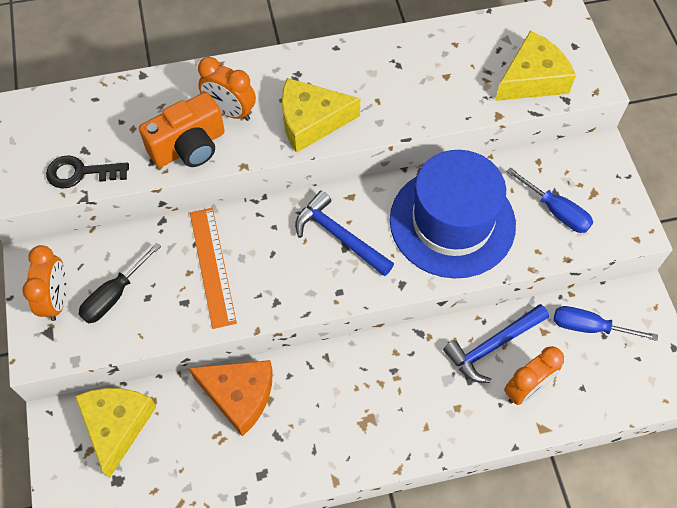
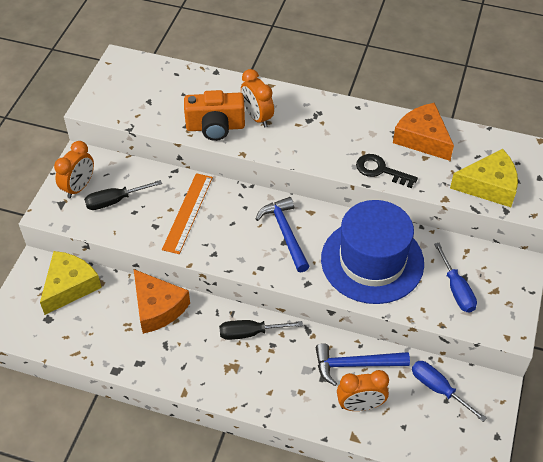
camera: 30 degrees right, 10 degrees down
(81, 173) = (137, 113): black key -> black key (381, 170)
(311, 121) = (307, 146): yellow cheese -> none
(362, 369) = (250, 333): none -> black screwdriver
(429, 54) = (422, 138): none -> orange cheese

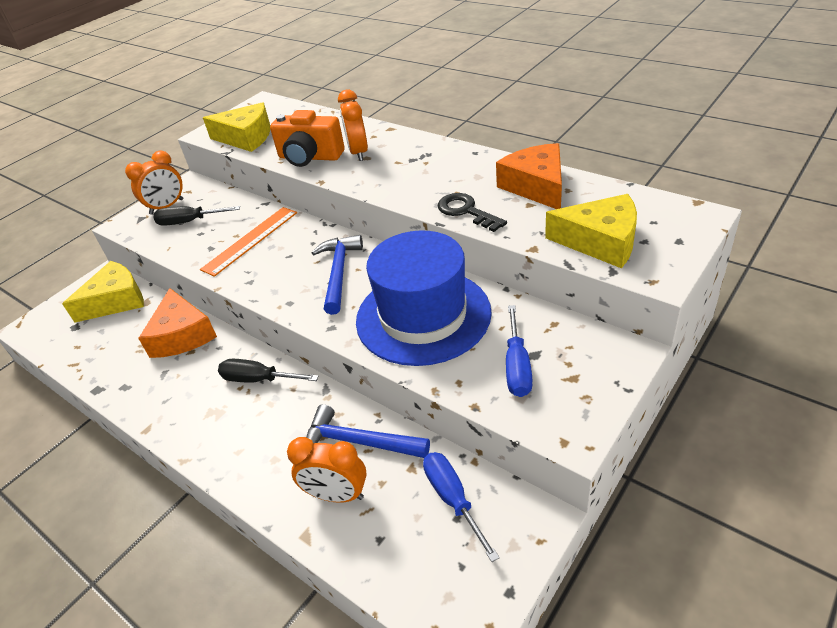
camera: 25 degrees right, 10 degrees down
(137, 109) = (246, 137): none -> yellow cheese

